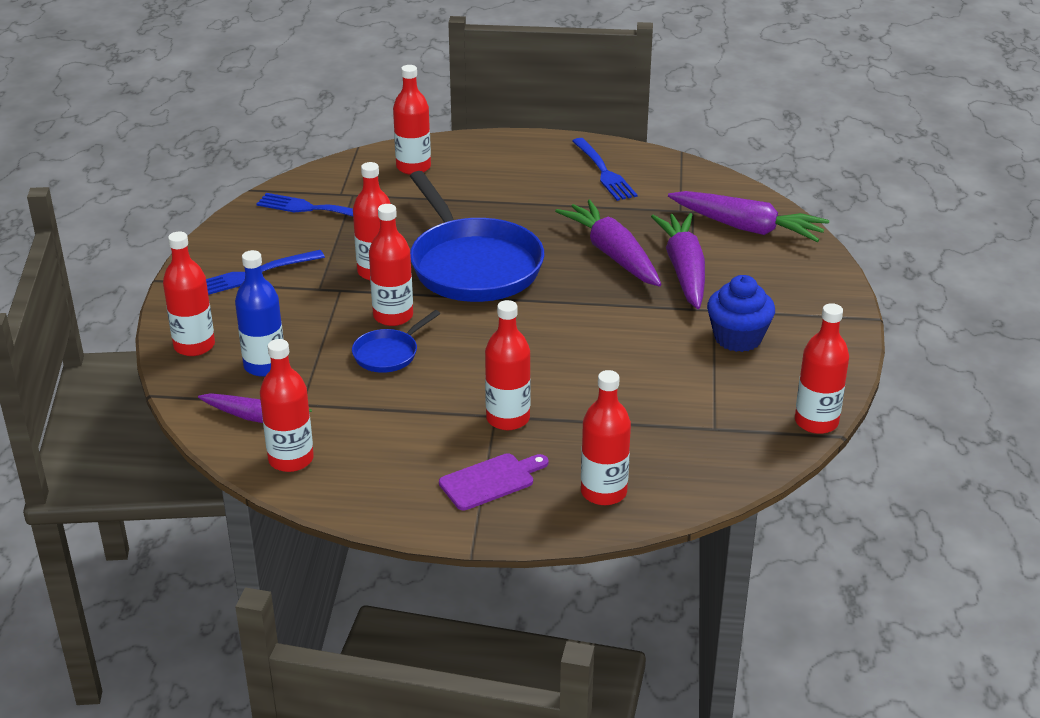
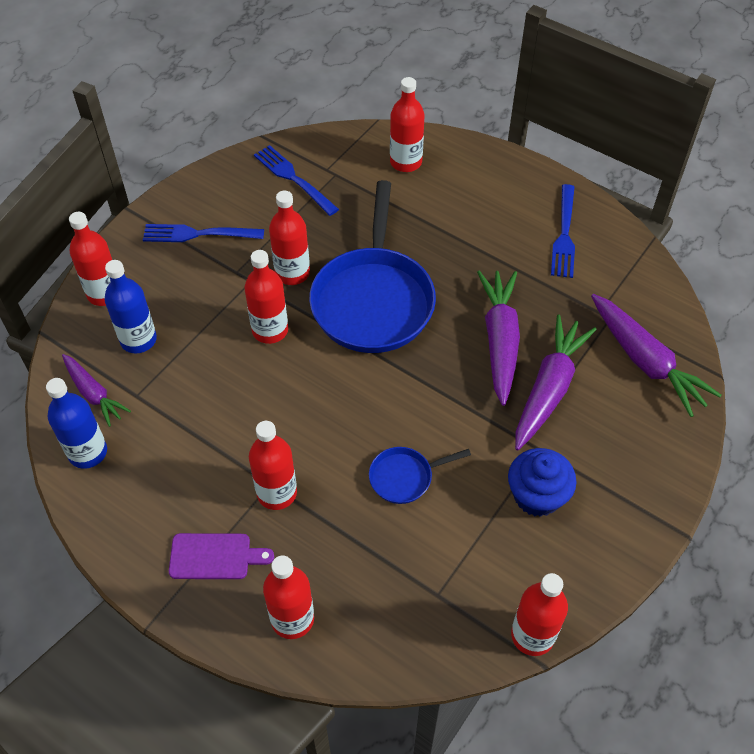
camera: 30 degrees right, 20 degrees up
(291, 459) = (88, 452): red bottle -> blue bottle
(388, 354) = (237, 372): blue pan -> blue pan (405, 477)

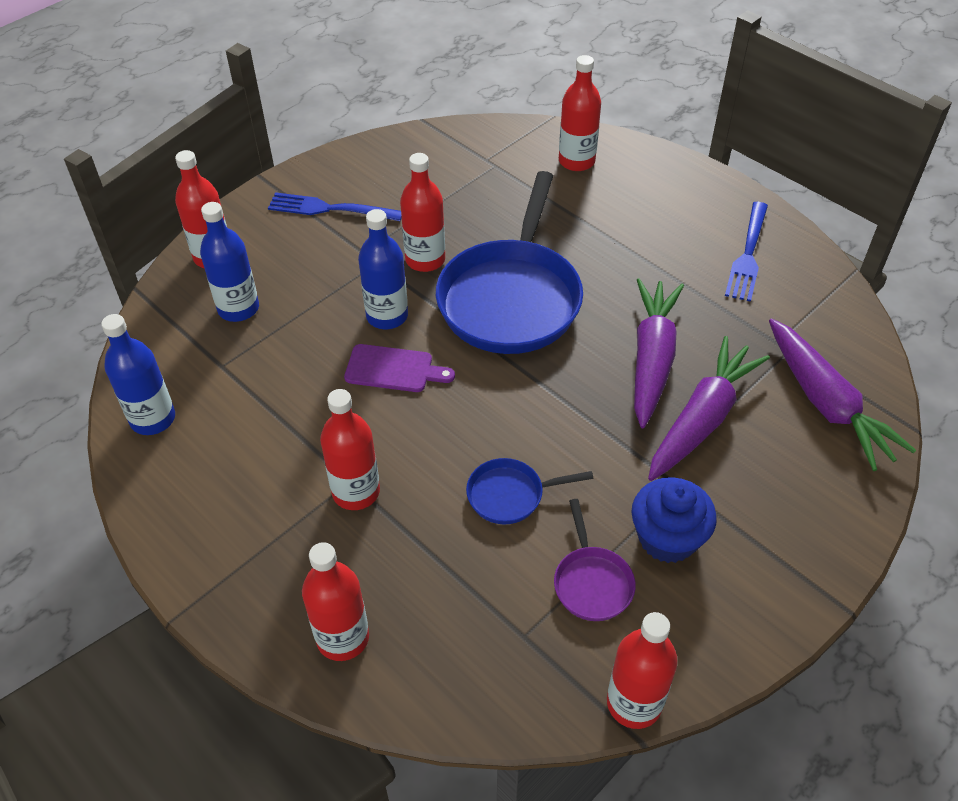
camera: 10 degrees right, 5 degrees down
(94, 394) = (175, 358): purple carrot -> none
(214, 556) = (268, 552): purple cutting board -> purple cutting board (393, 369)
(270, 330) = (387, 316): red bottle -> blue bottle
(293, 178) = (447, 164): blue fork -> none
(483, 542) = (592, 582): none -> purple pan

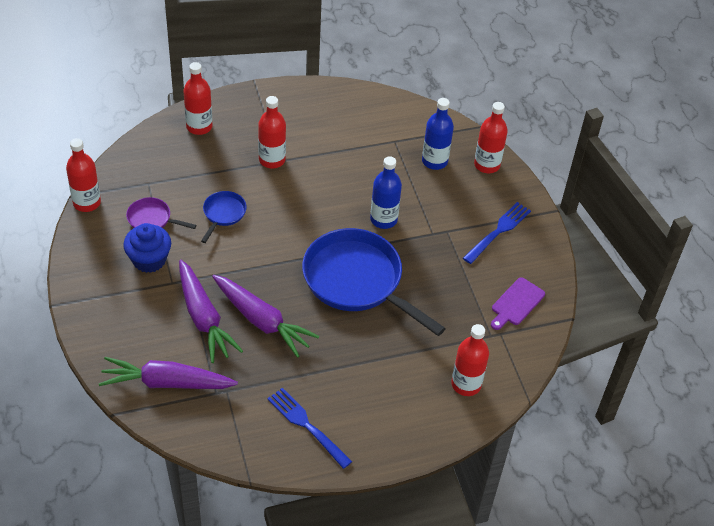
camera: 115 degrees right, 0 degrees up
(153, 419) = (375, 106): blue bottle -> none
(393, 369) = (341, 205): purple cutting board -> purple cutting board (516, 303)
(425, 260) = (419, 256): red bottle -> none

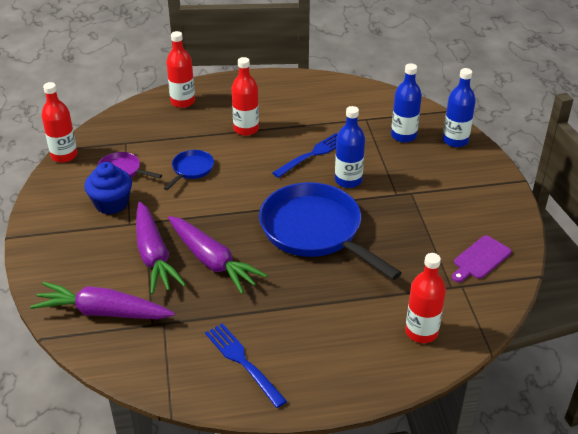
camera: 10 degrees right, 10 degrees down
(487, 165) = (455, 140): red bottle -> blue bottle
(498, 231) = (464, 195): blue fork -> blue fork (313, 154)

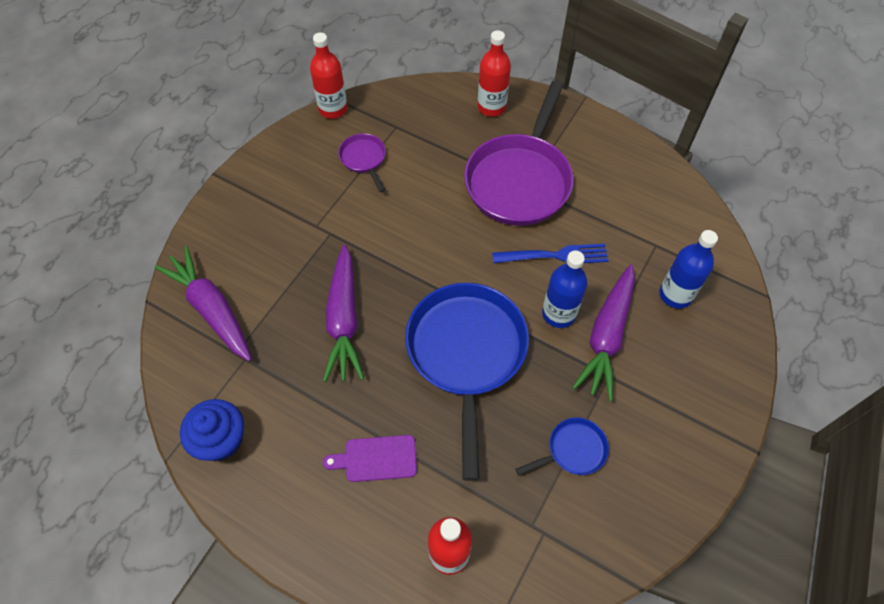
camera: 40 degrees right, 20 degrees up
(111, 204) = (322, 192): blue cupcake -> blue cupcake (221, 440)
(154, 256) = (303, 277): purple carrot -> purple carrot (607, 337)
(191, 169) = (424, 198): blue pan -> blue pan (573, 450)
(242, 361) = (266, 453): blue fork -> none
(246, 129) = (519, 180): red bottle -> purple pan
(455, 140) = (728, 340): blue bottle -> none
(480, 259) = (597, 515): purple cutting board -> purple cutting board (376, 459)

